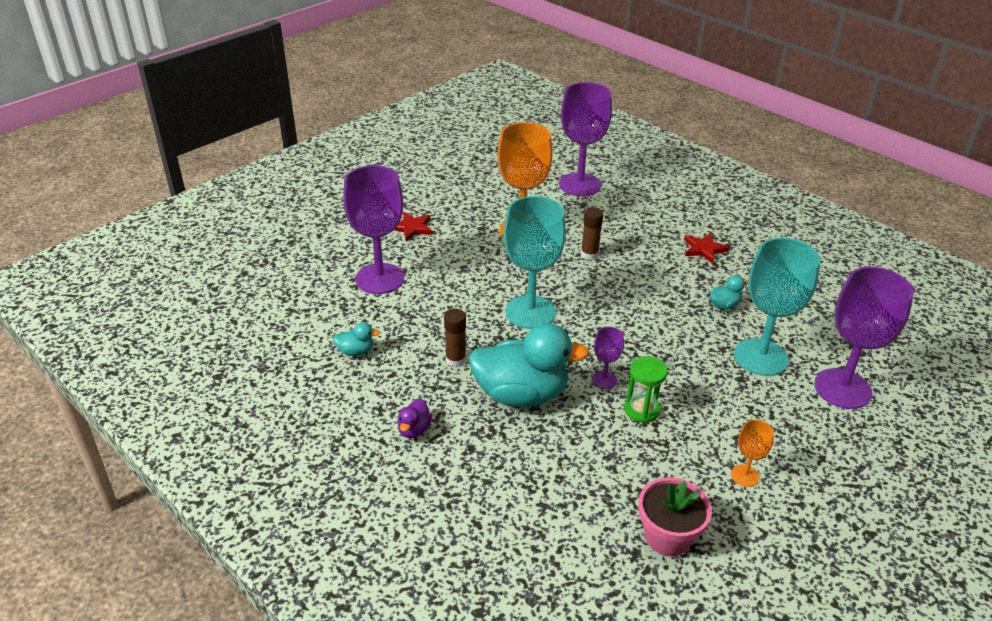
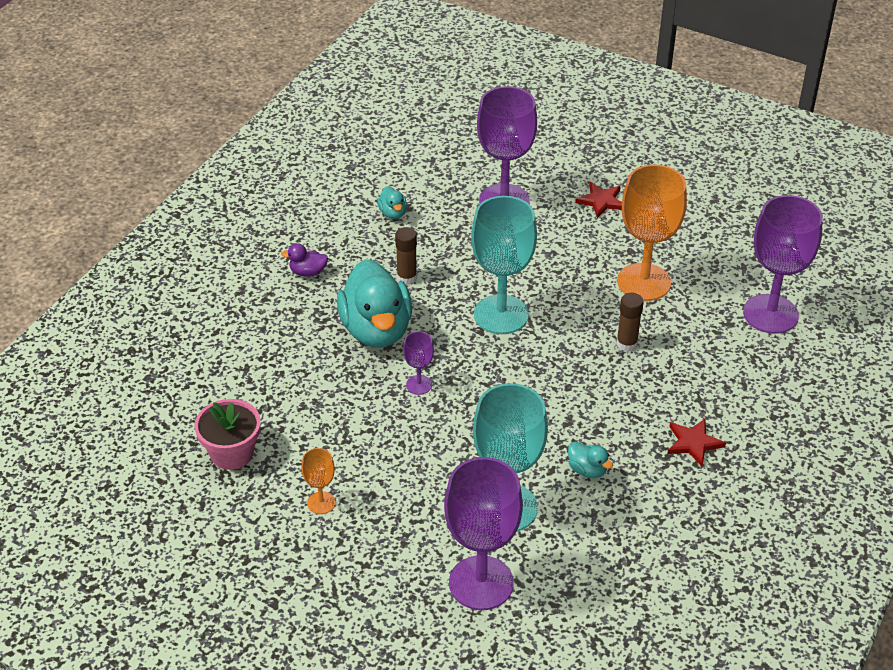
camera: 75 degrees right, 5 degrees up
(641, 410) = (386, 418): green hourglass -> none

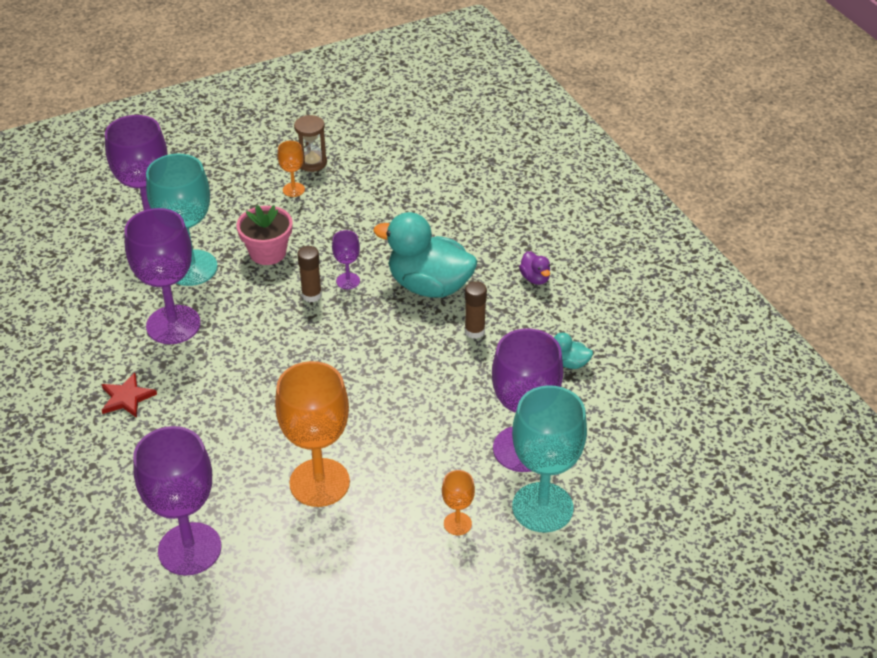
camera: 125 degrees right, 0 degrees up
(232, 453) = (379, 170): pink flower pot -> pink flower pot (268, 252)
(262, 515) = (312, 163): none -> brown hourglass
(308, 272) = (535, 278): purple duck -> purple duck turned 120 degrees clockwise
(501, 314) = (375, 365): turquoise goblet -> turquoise goblet (542, 507)
(587, 470) = (173, 325): turquoise duck -> purple goblet
(601, 201) = (457, 524): red star -> orange goblet
(626, 344) = (263, 423): brown glue stick -> brown glue stick (311, 295)

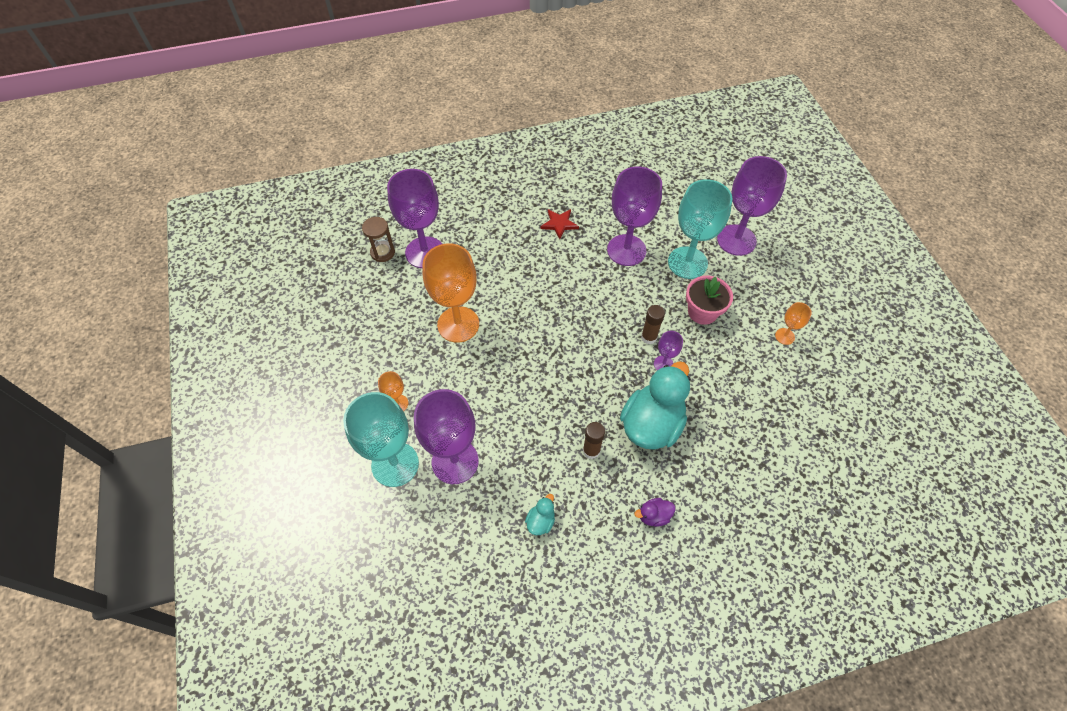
camera: 100 degrees right, 15 degrees up
(312, 163) = (824, 354): brown hourglass -> brown hourglass (382, 252)

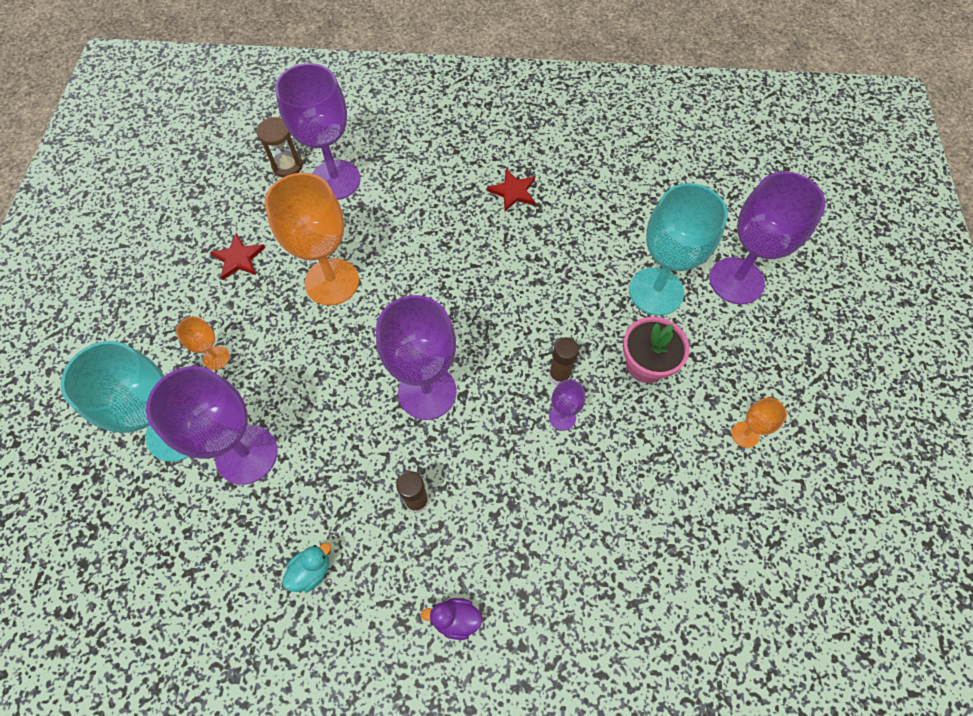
camera: 20 degrees right, 5 degrees up
(379, 329) = (239, 258): none -> red star
(626, 250) = (583, 250): purple goblet -> purple goblet (427, 392)
(651, 424) = (510, 493): turquoise duck -> none

